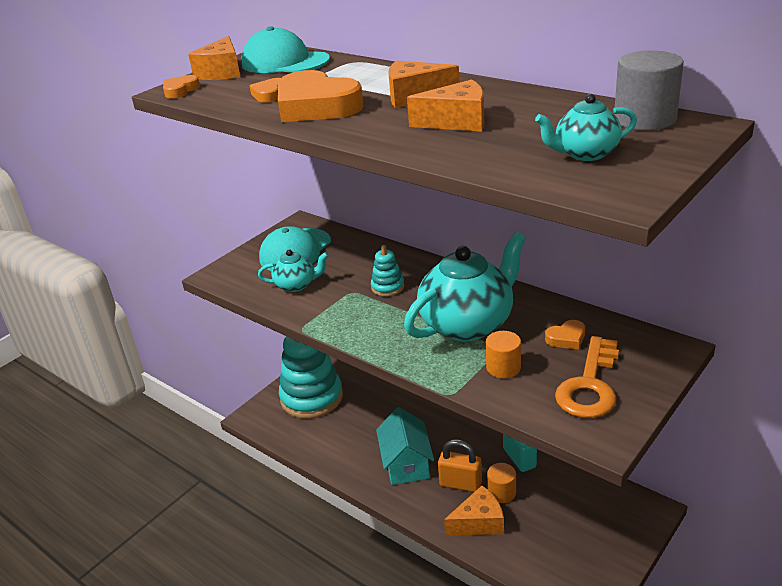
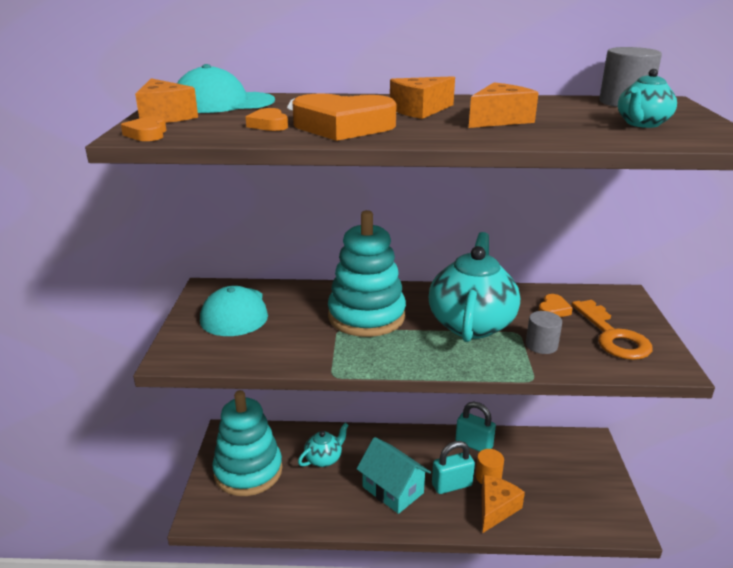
camera: 40 degrees left, 5 degrees down
(296, 285) = (276, 340): turquoise teapot -> turquoise teapot (324, 459)
(387, 287) = (366, 316): turquoise stacking toy -> turquoise stacking toy, size x2.31
(460, 483) = (452, 485): orange padlock -> turquoise padlock
(503, 367) = (541, 345): orange cylinder -> grey cylinder

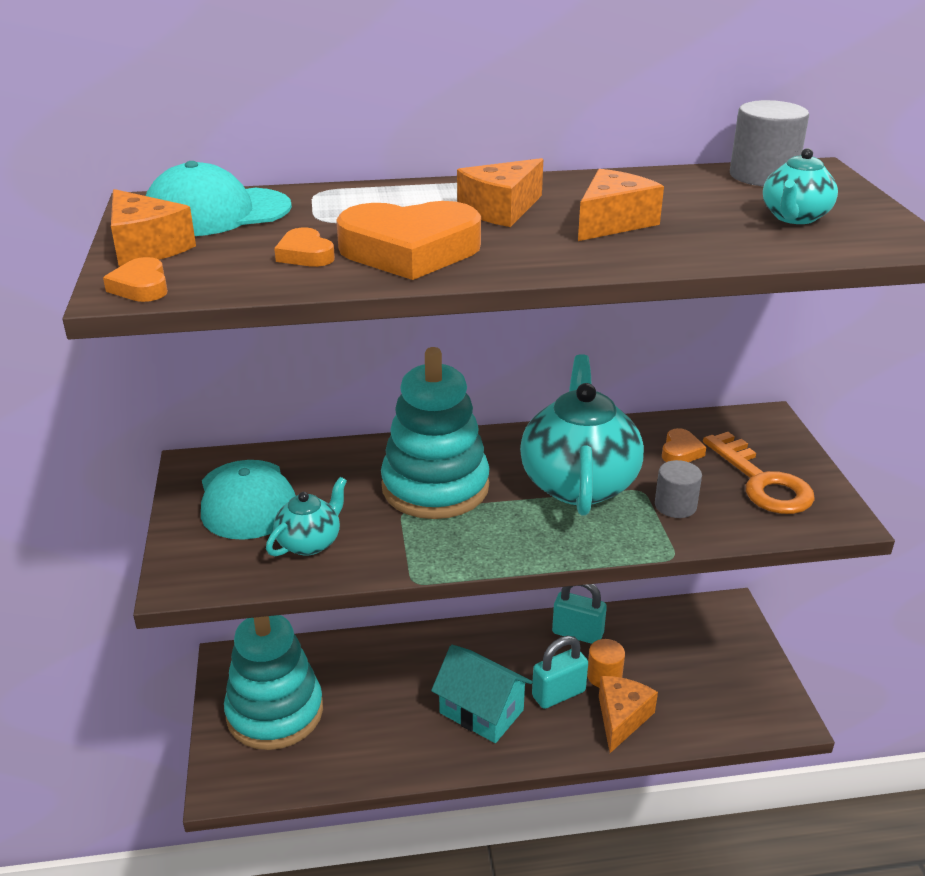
camera: 10 degrees left, 5 degrees up
(324, 459) = (378, 680): turquoise teapot -> turquoise teapot (310, 542)

